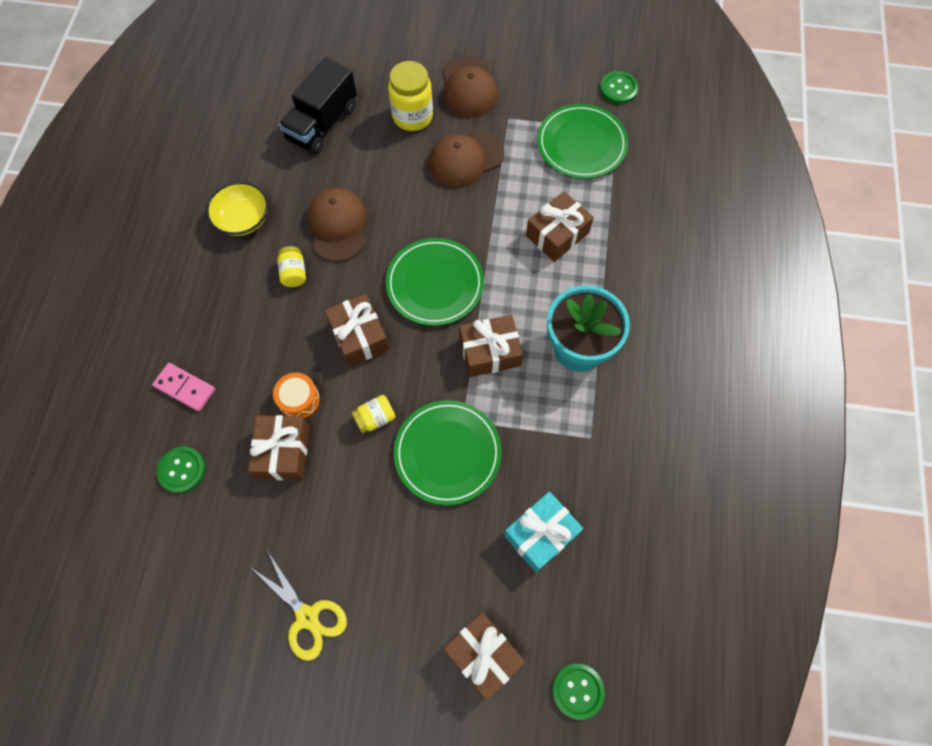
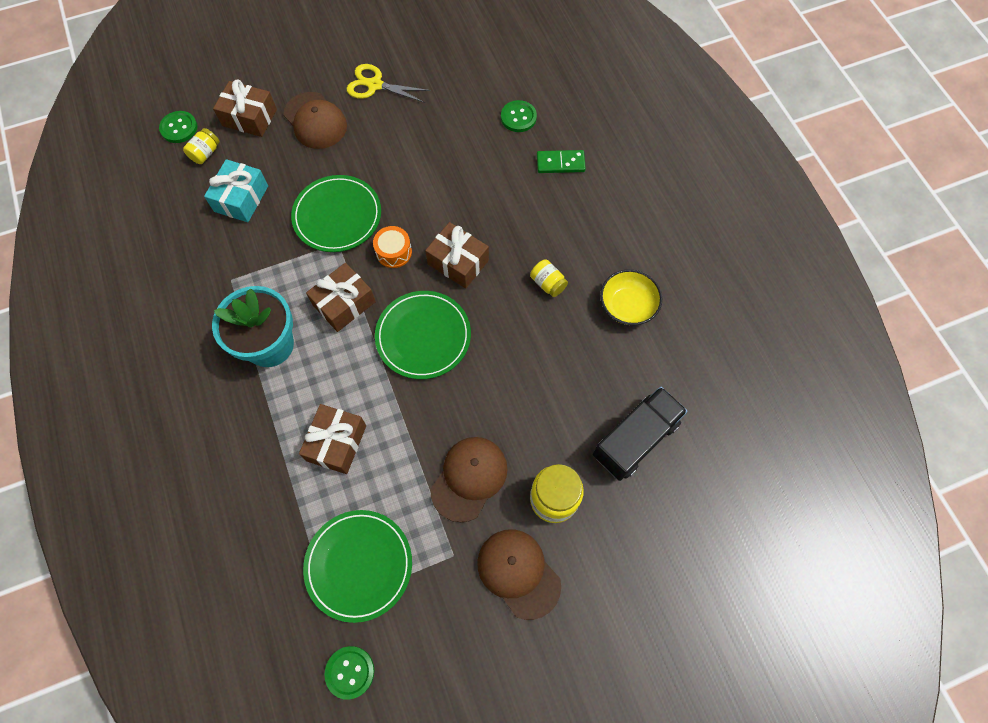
camera: 150 degrees right, 0 degrees up
(185, 388) = (560, 163): pink domino -> green domino
(283, 452) = (457, 160): brown gift -> none
(299, 399) = (471, 196): orange drum -> orange drum (394, 252)
(322, 123) = (635, 439): black truck -> black truck turned 45 degrees clockwise
(338, 226) = (542, 343): brown cap -> brown cap (315, 121)
(375, 418) = (406, 212): yellow jar -> yellow jar (205, 153)

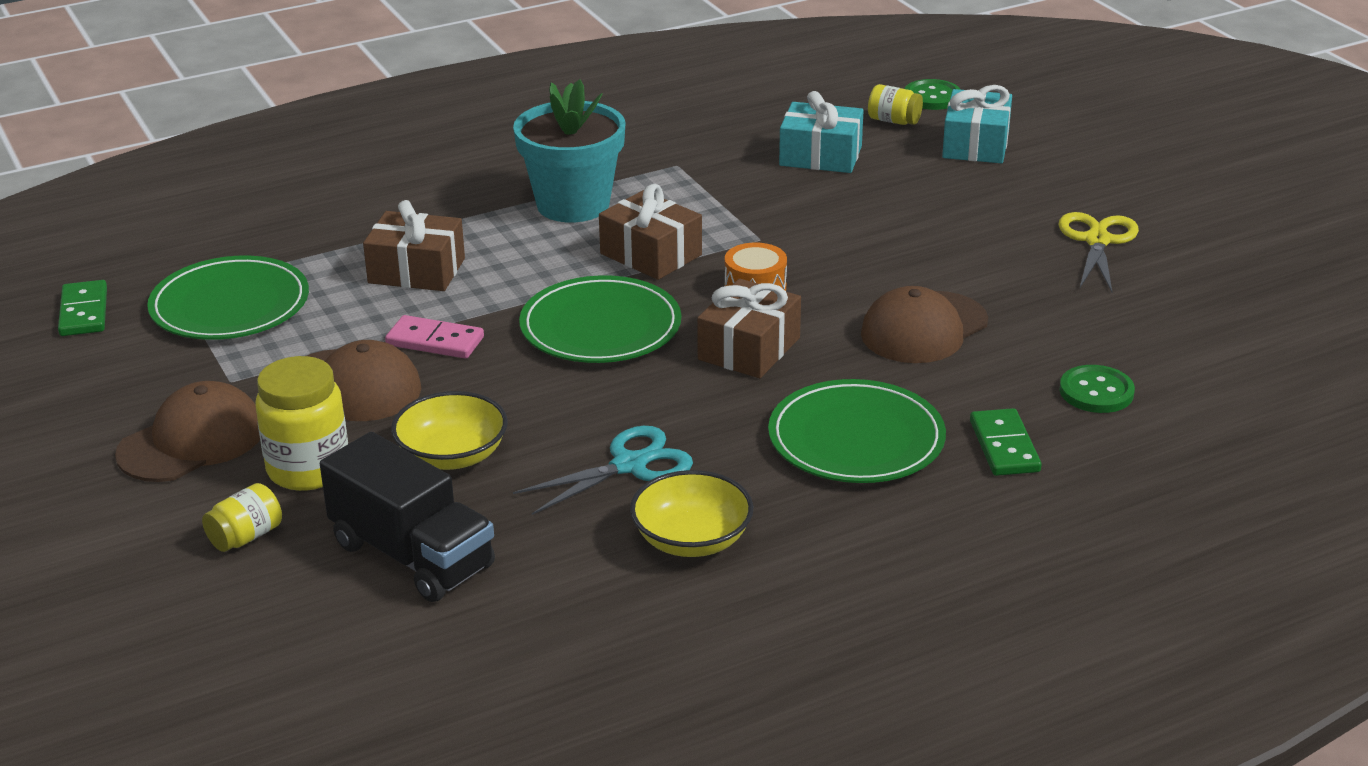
camera: 85 degrees right, 35 degrees down
(249, 117) = (976, 145): brown gift -> turquoise gift
(315, 121) = (994, 197): brown cap -> brown cap (924, 328)
(337, 216) = (812, 233): green plate -> green plate (856, 439)
(350, 672) = (84, 312): green button -> green domino
(425, 430) = (435, 341): none -> pink domino
(546, 419) = (452, 455): none -> yellow bowl
(548, 283) = (724, 444): yellow jar -> yellow jar (246, 537)
(563, 330) = (629, 465): none -> turquoise scissors

